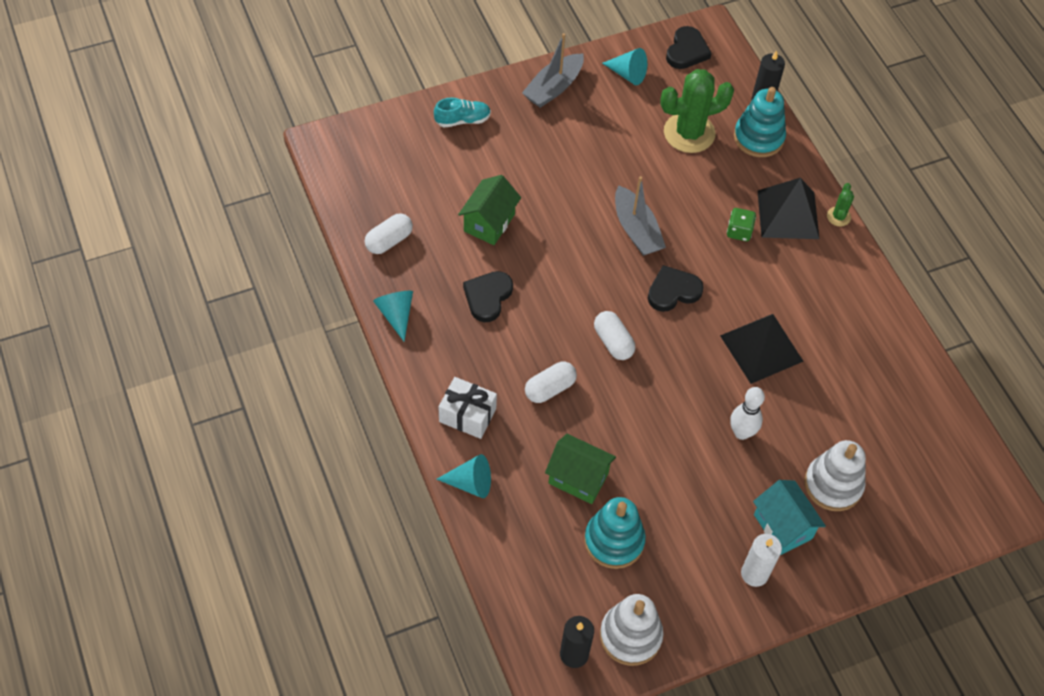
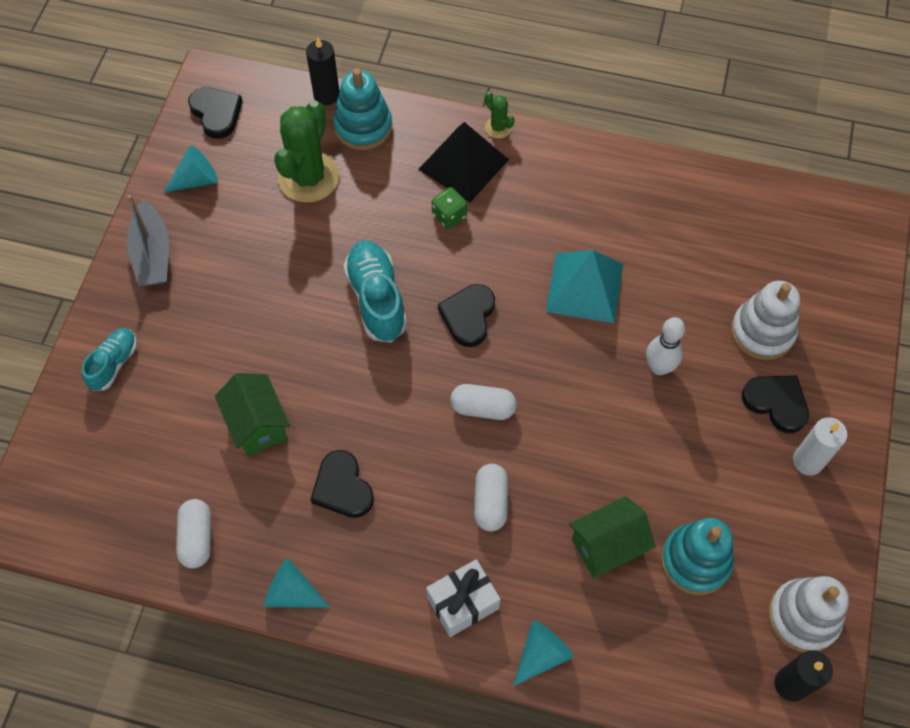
camera: 50 degrees left, 5 degrees up
(636, 230) = (376, 299): grey boat -> turquoise shoe
(761, 348) = (584, 287): black pyramid -> turquoise pyramid
(783, 526) = (776, 403): turquoise house -> black heart

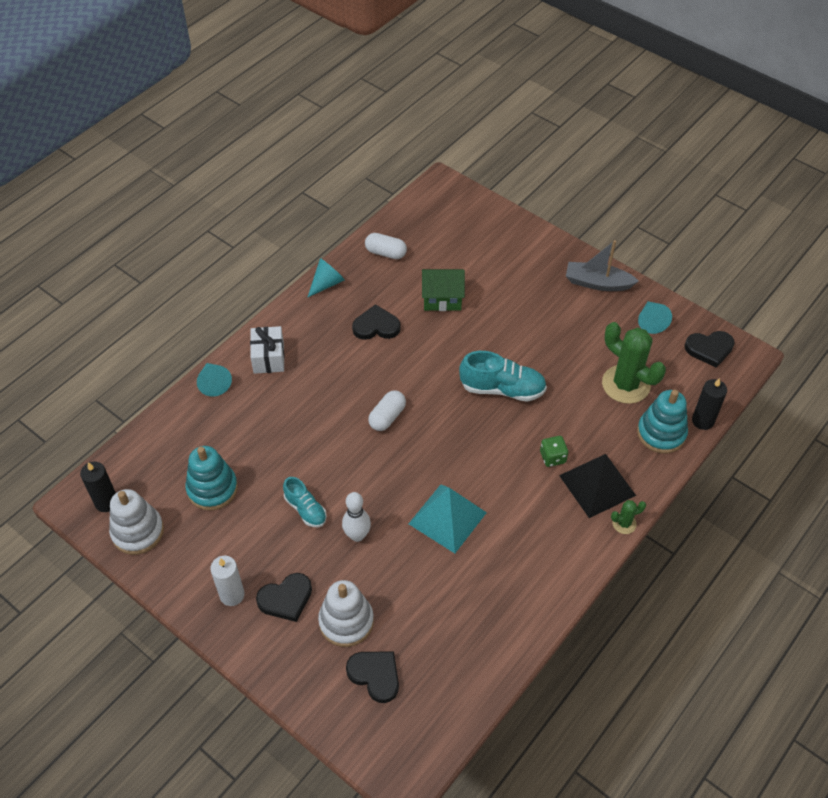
camera: 115 degrees right, 10 degrees down
(114, 363) = (522, 245): turquoise shoe -> turquoise shoe (305, 509)
(468, 316) = (461, 436): black heart -> black heart (375, 675)
(490, 502) = (320, 395): white capsule -> none
(607, 546) = (253, 445): green house -> none

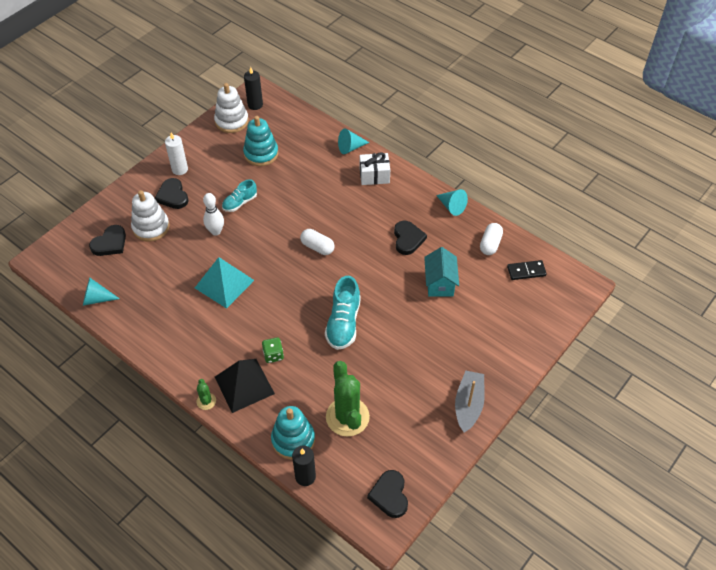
camera: 90 degrees right, 0 degrees up
(424, 226) = (526, 271): none -> black domino
(442, 299) = (440, 283): green house -> turquoise house
(626, 384) = (347, 417): green cactus -> green cactus turned 60 degrees counterclockwise
(651, 321) = (422, 447): turquoise cone -> turquoise cone (96, 299)

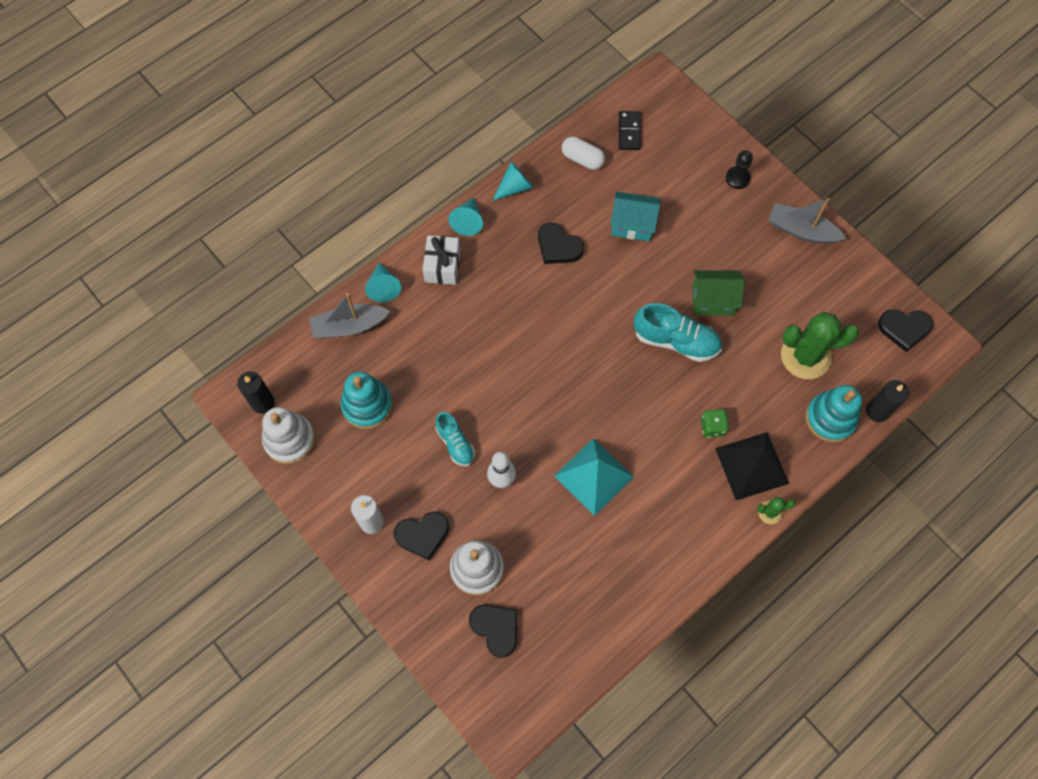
camera: 80 degrees left, 15 degrees up
(96, 299) = (593, 648): turquoise cone -> turquoise cone (468, 221)
(317, 135) = (349, 326): none -> grey boat
(317, 247) = (552, 354): white capsule -> none
(384, 345) = (712, 300): none -> green house
(408, 239) = (558, 246): black heart -> black heart turned 150 degrees counterclockwise
(506, 352) = (737, 178): none -> black pawn

